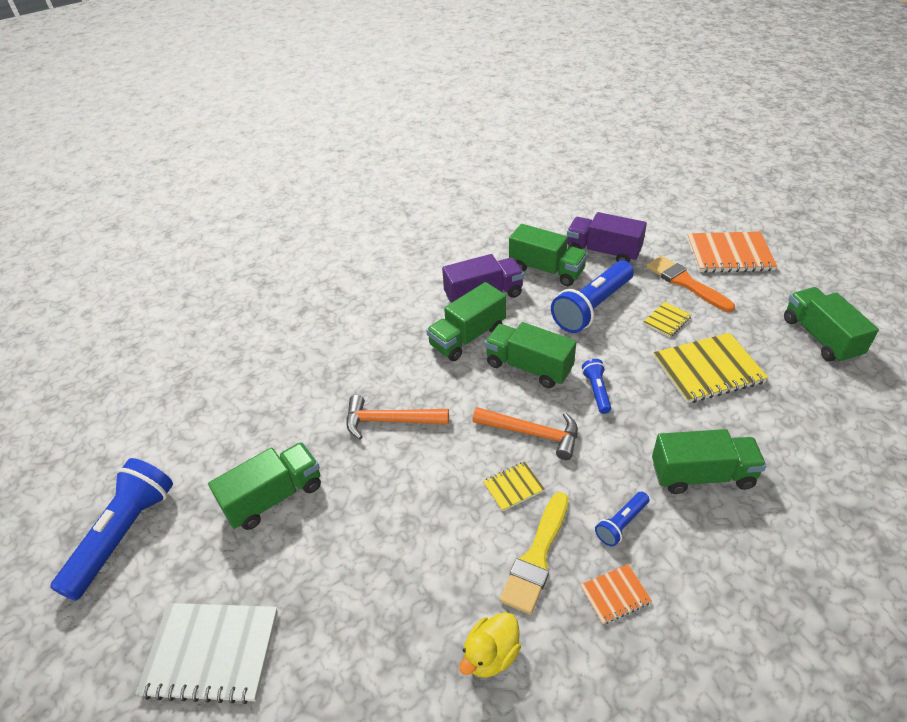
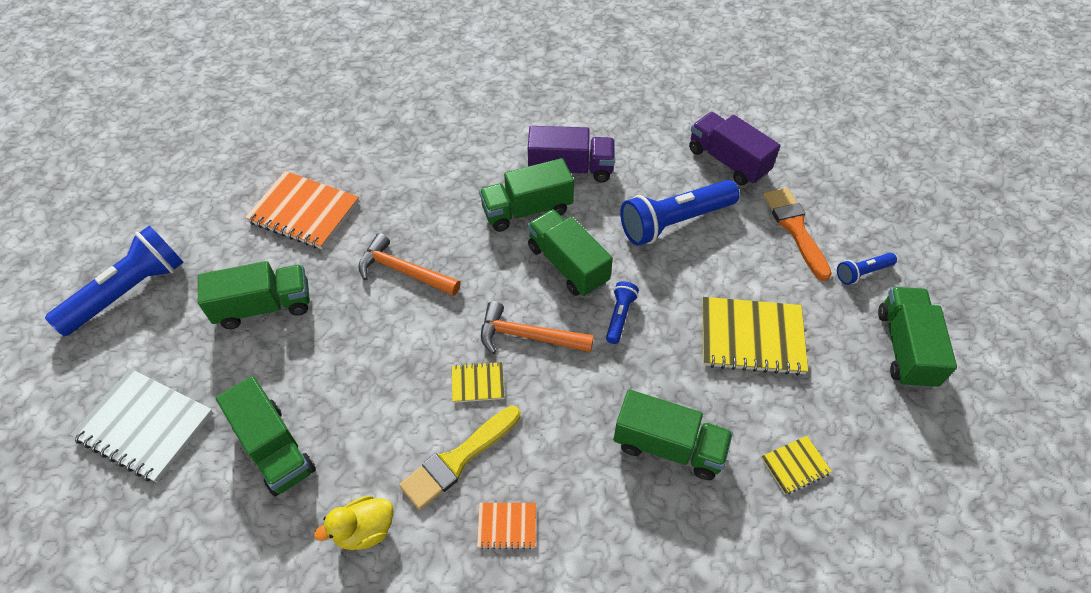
camera: 20 degrees right, 10 degrees up
(532, 433) = (528, 336): orange hammer -> orange hammer turned 150 degrees clockwise
(546, 270) = (653, 162): green truck -> green truck (275, 448)
(621, 524) = (556, 461): blue flashlight -> blue flashlight (862, 273)
(667, 321) = (744, 266): yellow notebook -> yellow notebook (795, 466)
(729, 254) = (869, 212): orange notebook -> orange notebook (304, 212)

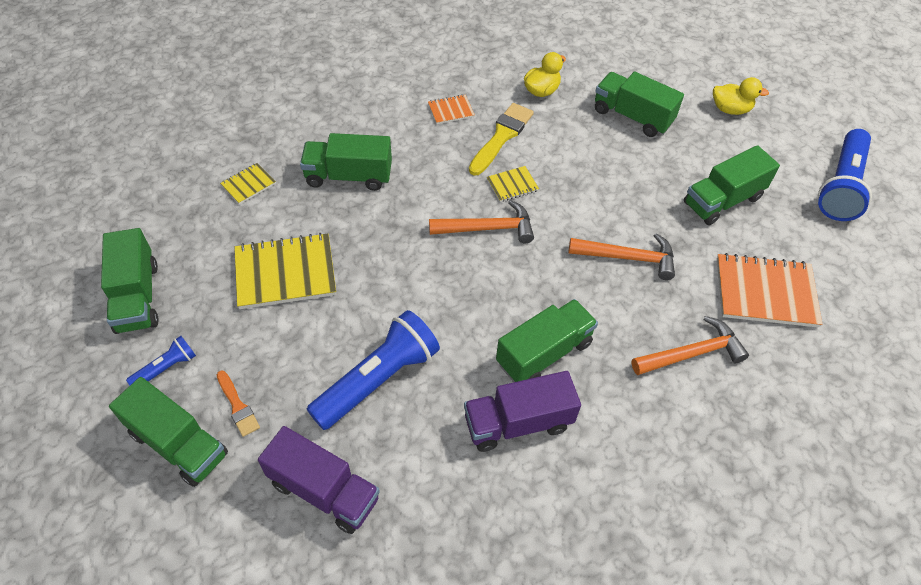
camera: 160 degrees right, 0 degrees up
(145, 426) = (730, 109): white notebook -> yellow duck
(405, 182) = (692, 353): none -> orange hammer
(568, 265) = (477, 301): green truck -> green truck (178, 444)
(620, 316) = (411, 264): blue flashlight -> none
(795, 229) = (237, 406): orange brush -> orange brush, size x0.58

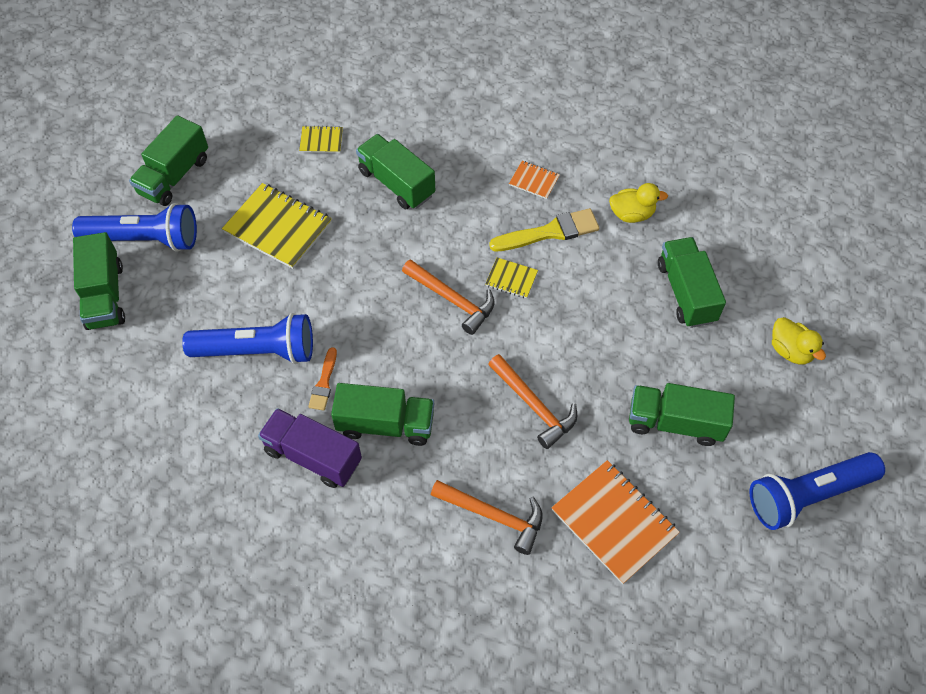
camera: 45 degrees right, 5 degrees up
(166, 368) = (145, 239): blue flashlight -> blue flashlight, size x2.07
(237, 406) = (159, 298): orange brush -> orange brush (324, 383)
(324, 490) = (152, 395): purple truck -> none

